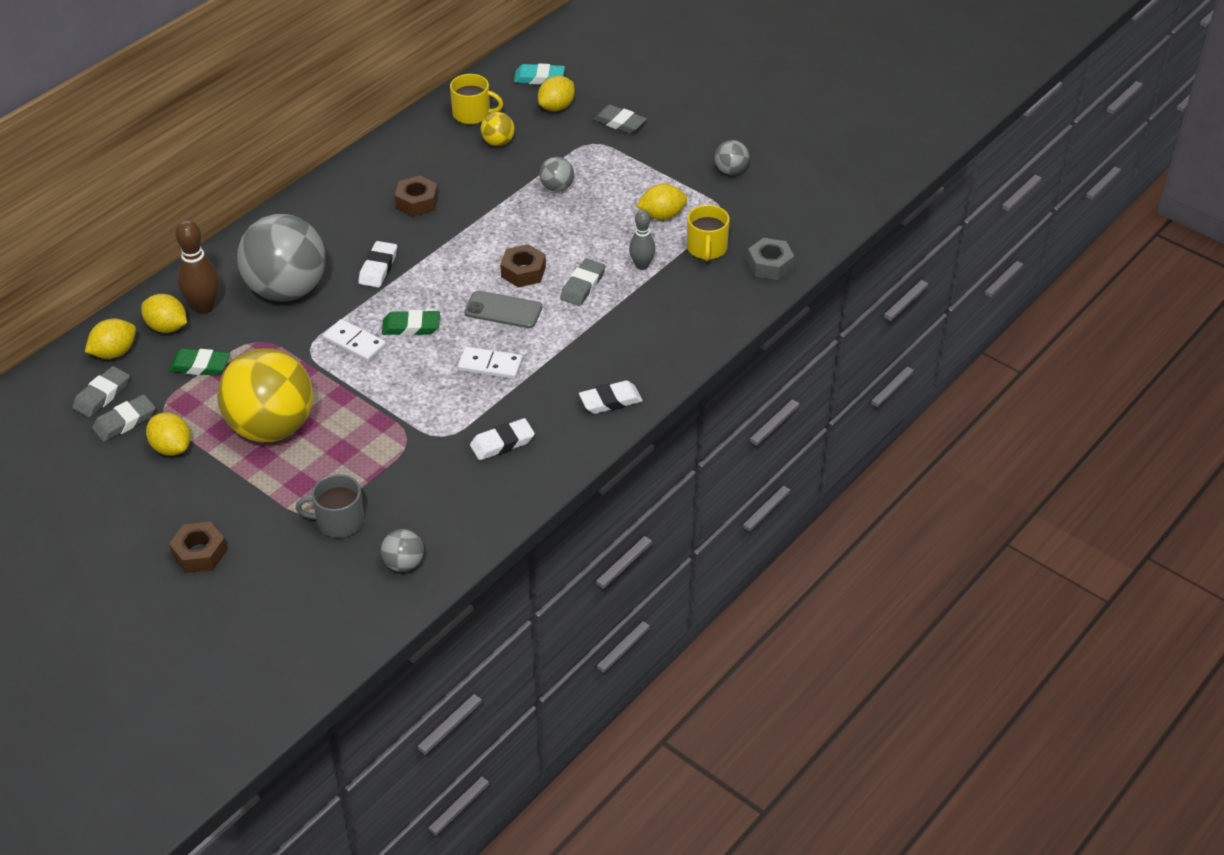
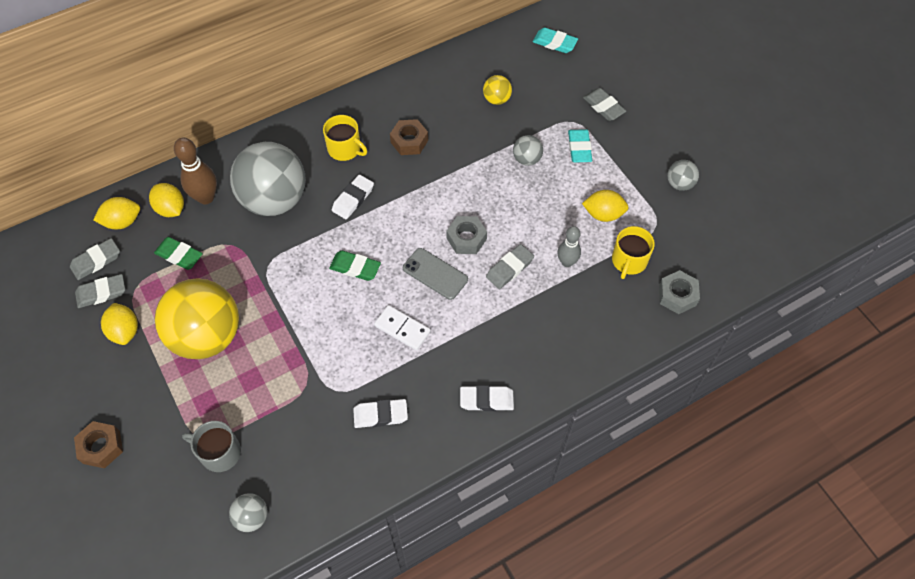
camera: 20 degrees right, 15 degrees up
(354, 343) = (304, 270): white domino -> none
(472, 114) = (487, 65): yellow mug -> yellow mug (345, 149)
(523, 272) = (466, 239): brown nut -> grey nut
(556, 107) = (557, 76): yellow lemon -> none
(610, 165) = (579, 148): none -> turquoise eraser

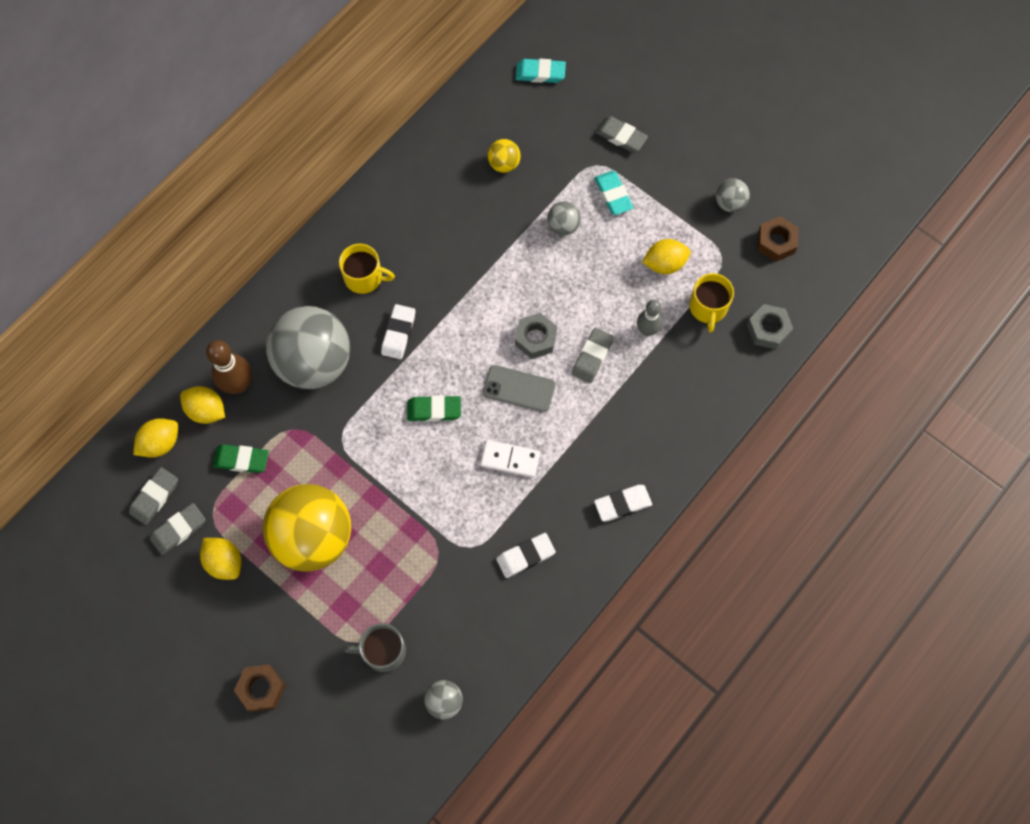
camera: 20 degrees left, 10 degrees up
(409, 141) = (430, 245): brown nut -> brown nut (776, 242)

